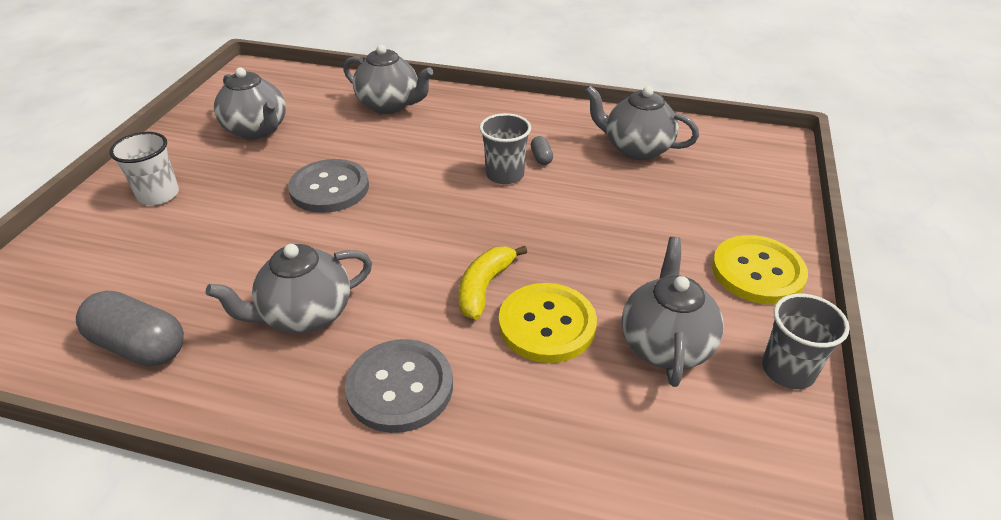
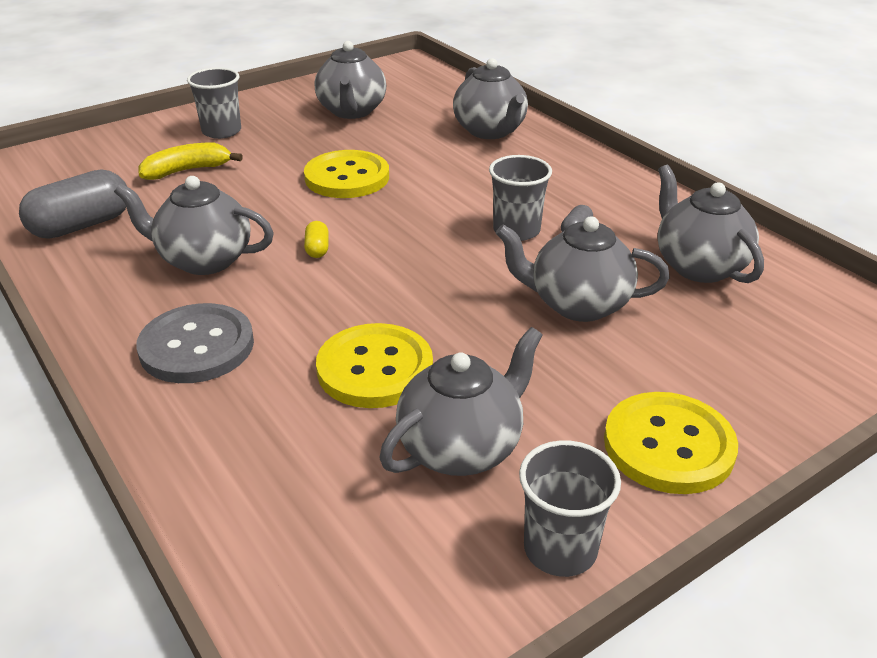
camera: 40 degrees right, 5 degrees down
(140, 346) = (81, 225): grey capsule -> grey capsule turned 75 degrees clockwise
(158, 195) = (221, 131): white cup -> grey cup
(329, 188) = (347, 177): grey button -> yellow button
(385, 258) = (317, 249): none -> yellow capsule
(484, 287) = (364, 311): yellow banana -> yellow banana (187, 170)
(605, 209) = (577, 304): none -> grey teapot

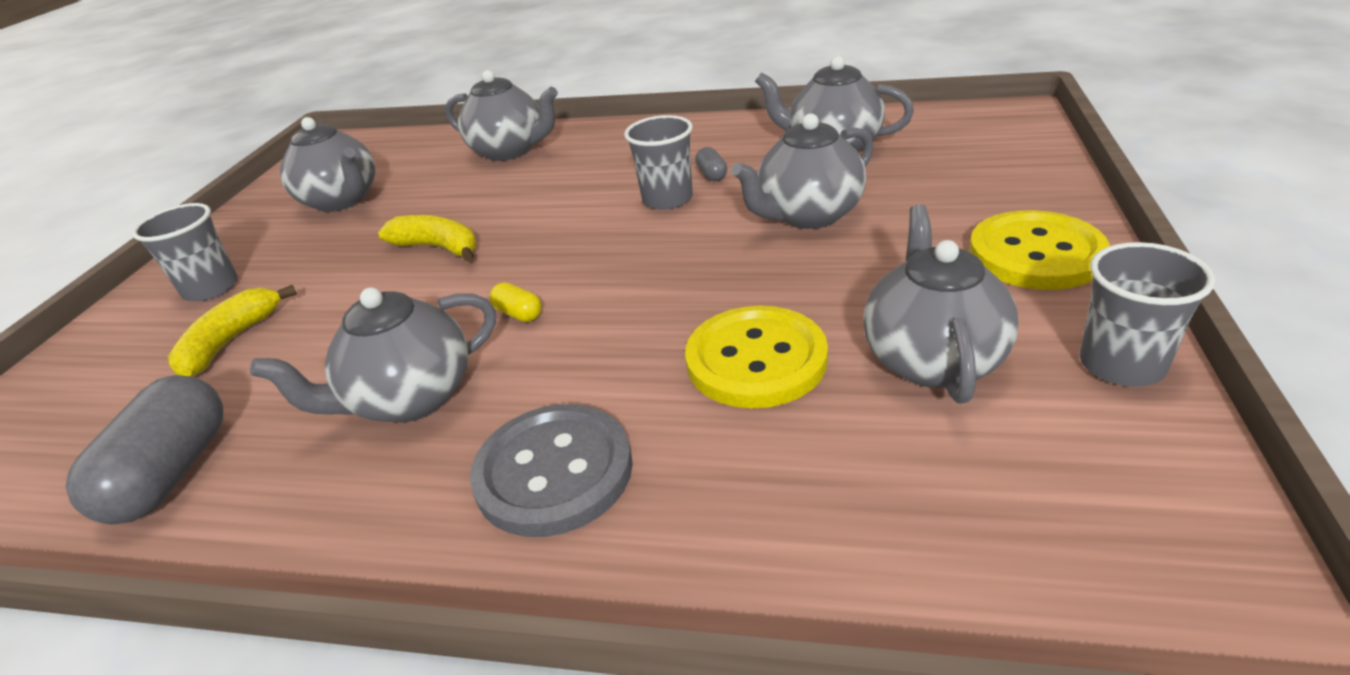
camera: 40 degrees left, 0 degrees up
(347, 177) = (438, 247): yellow button -> yellow banana

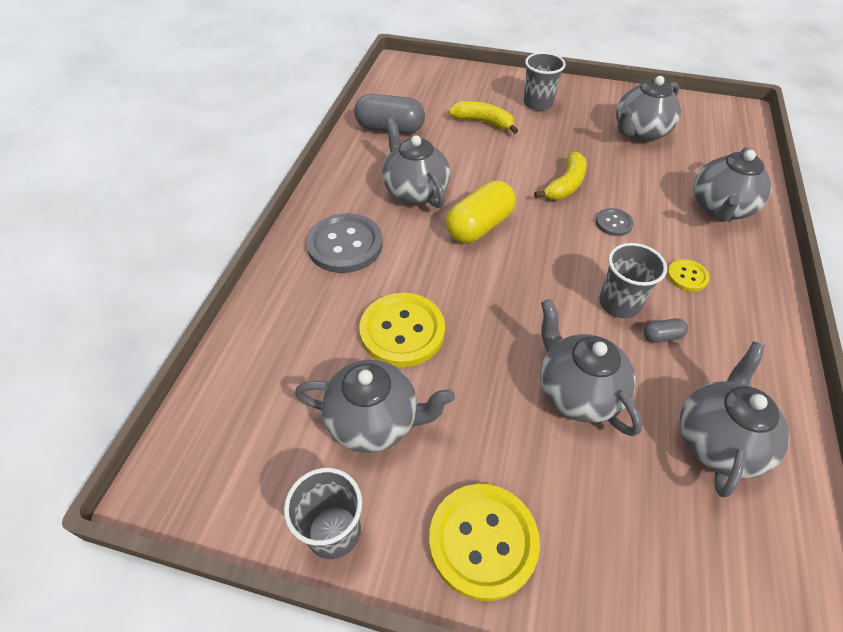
camera: 90 degrees right, 15 degrees up
(519, 314) = (479, 226): yellow capsule -> yellow capsule, size x2.23
(526, 209) = (614, 223): none -> grey button
(620, 165) = (687, 276): none -> yellow button

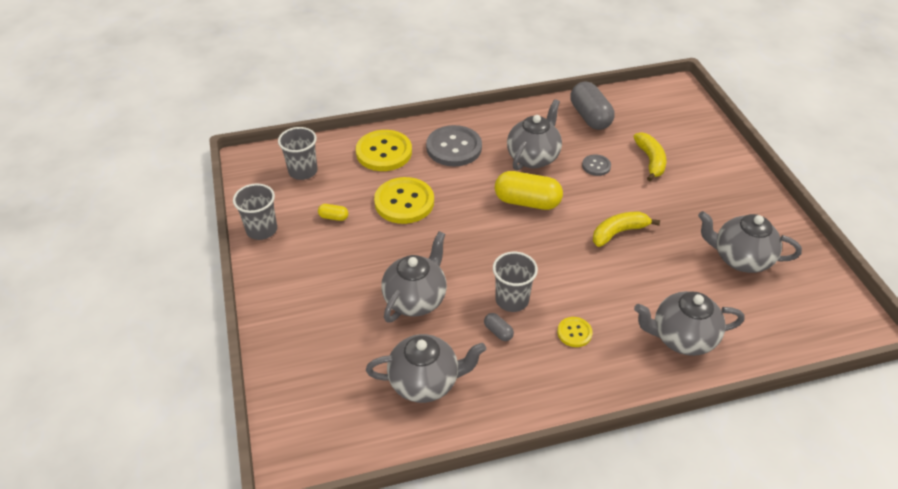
camera: 60 degrees right, 5 degrees down
(374, 421) = (333, 217): grey teapot -> yellow capsule
(483, 541) = (289, 289): yellow button -> yellow button (384, 152)
(537, 103) = (712, 182): grey cup -> grey cup (303, 171)
(565, 185) = (618, 232): yellow banana -> yellow banana turned 150 degrees clockwise
(614, 223) = (598, 274): grey button -> grey button (596, 166)

